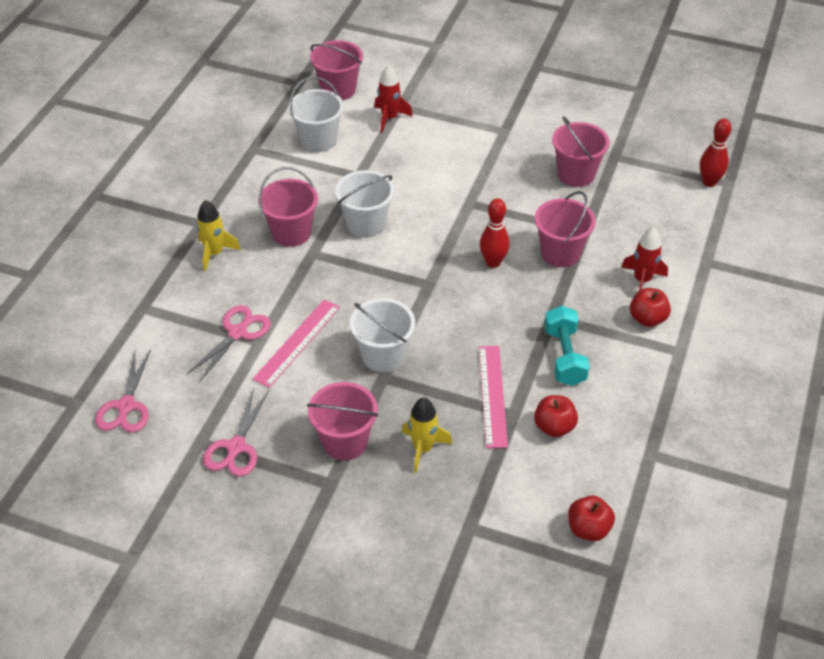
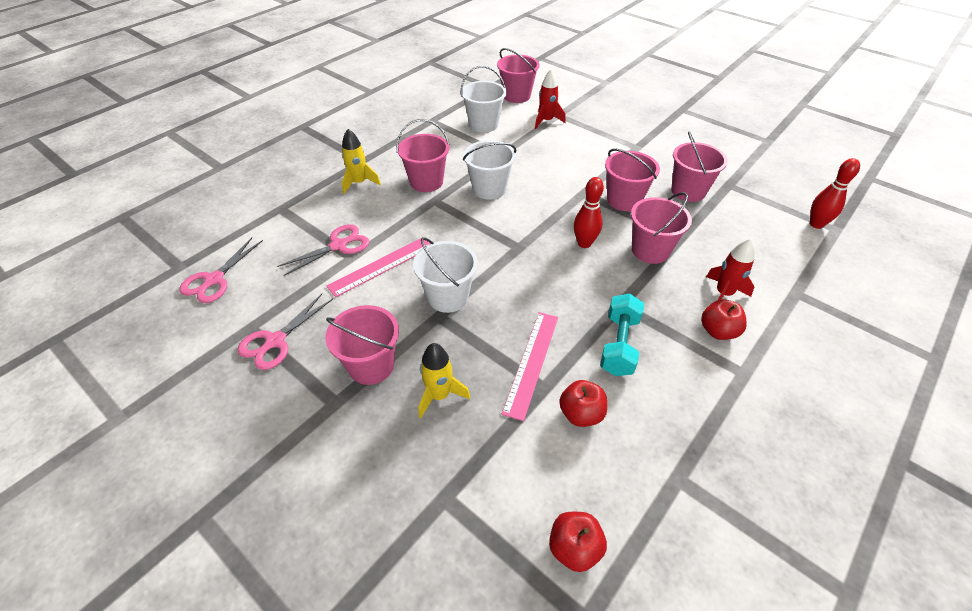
camera: 20 degrees right, 0 degrees up
(514, 202) = (624, 200): none -> pink bucket

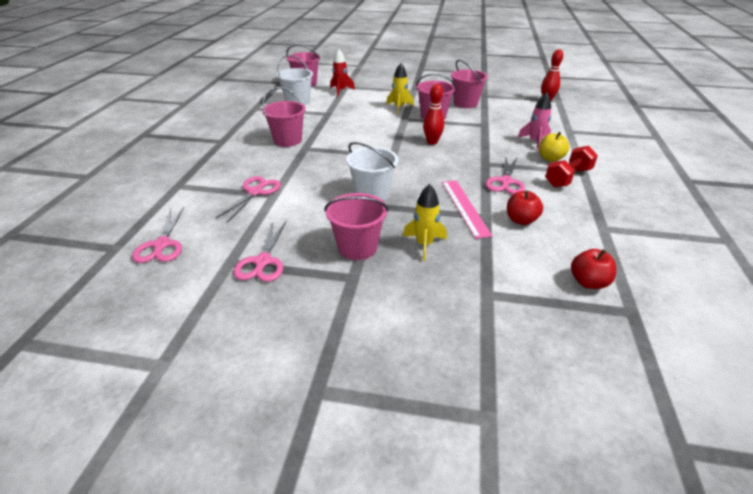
camera: 30 degrees left, 10 degrees down
(359, 183) = (233, 154): yellow rocket -> yellow rocket (399, 108)
(381, 266) = (304, 193): pink ruler -> none
(489, 189) = (339, 132): white bucket -> none
(619, 345) = (505, 182): turquoise dumbbell -> pink scissors
(650, 250) = (474, 135): pink bucket -> none
(711, 374) = (568, 177): none -> red dumbbell
(718, 331) = (550, 158): red apple -> yellow apple
(723, 293) = (535, 142): red rocket -> pink rocket

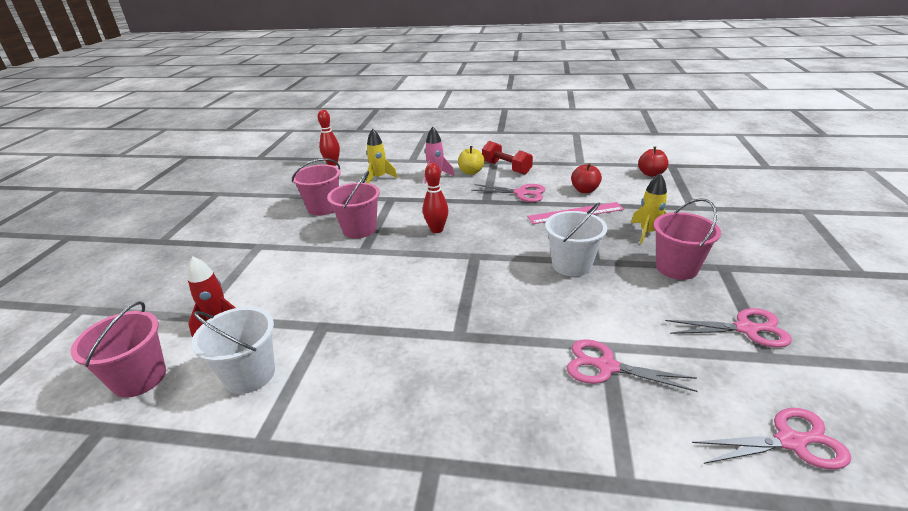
camera: 90 degrees left, 5 degrees down
(288, 140) = (429, 360): pink bucket -> none
(399, 108) = (321, 256): yellow rocket -> yellow rocket (379, 178)

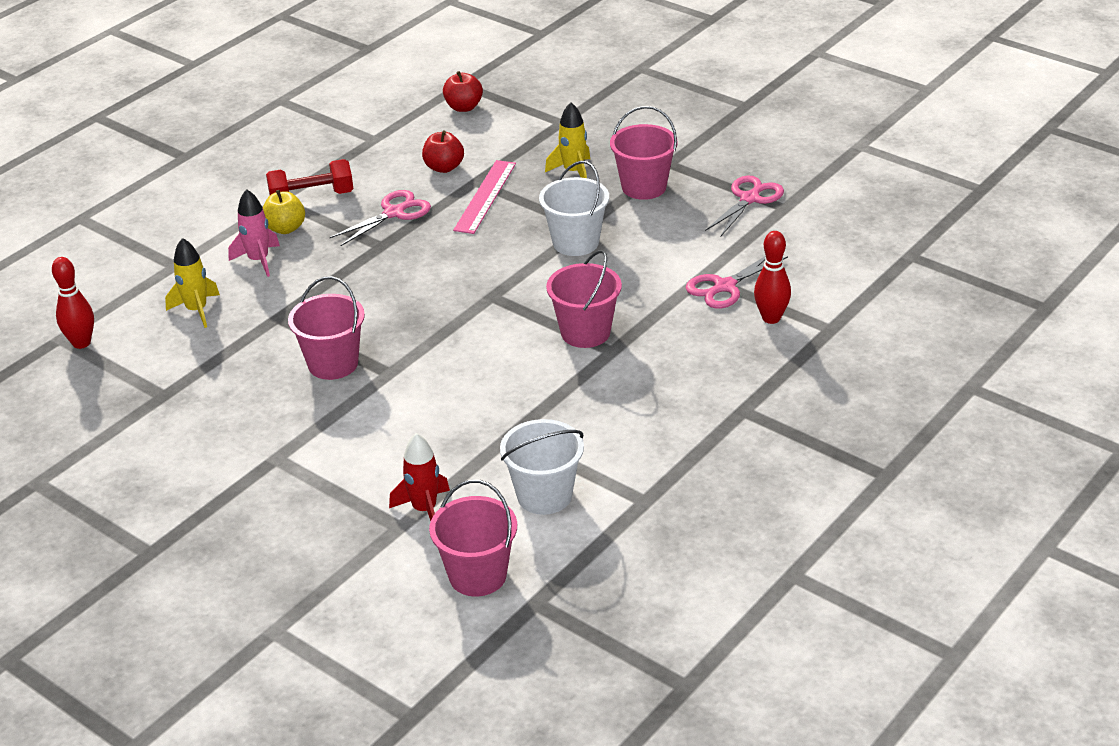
camera: 60 degrees left, 5 degrees up
(323, 208) = (231, 382): pink bucket -> pink bucket (585, 332)
(437, 230) = (406, 304): red bowling pin -> red bowling pin (771, 318)
(790, 442) = (856, 245): pink scissors -> none

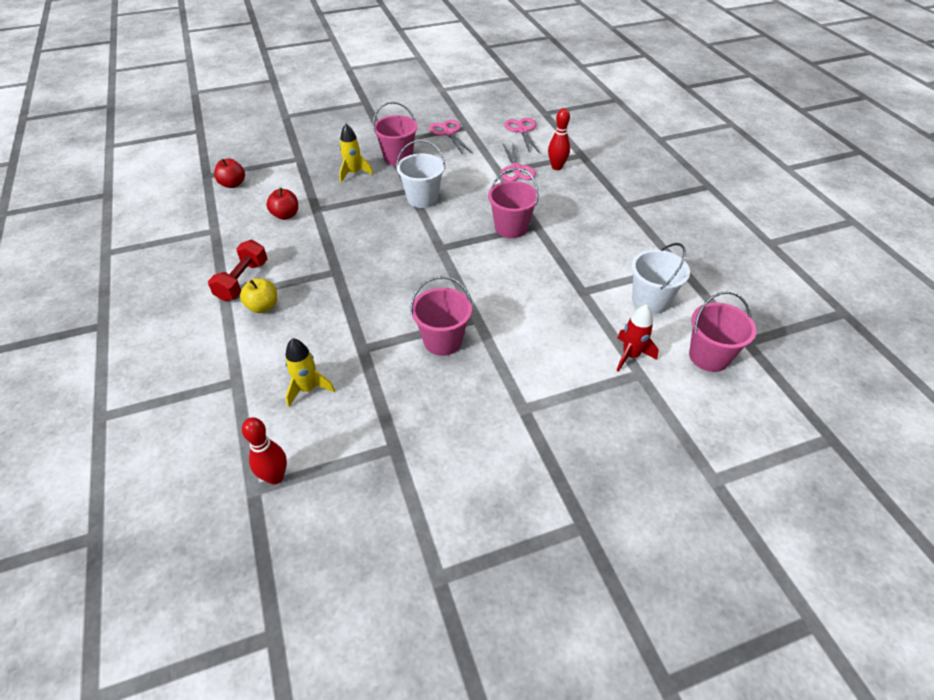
camera: 60 degrees left, 10 degrees up
(258, 260) = (285, 333): pink rocket -> none
(394, 213) = (308, 253): pink scissors -> pink scissors (522, 131)
(485, 196) = (337, 211): pink ruler -> none

